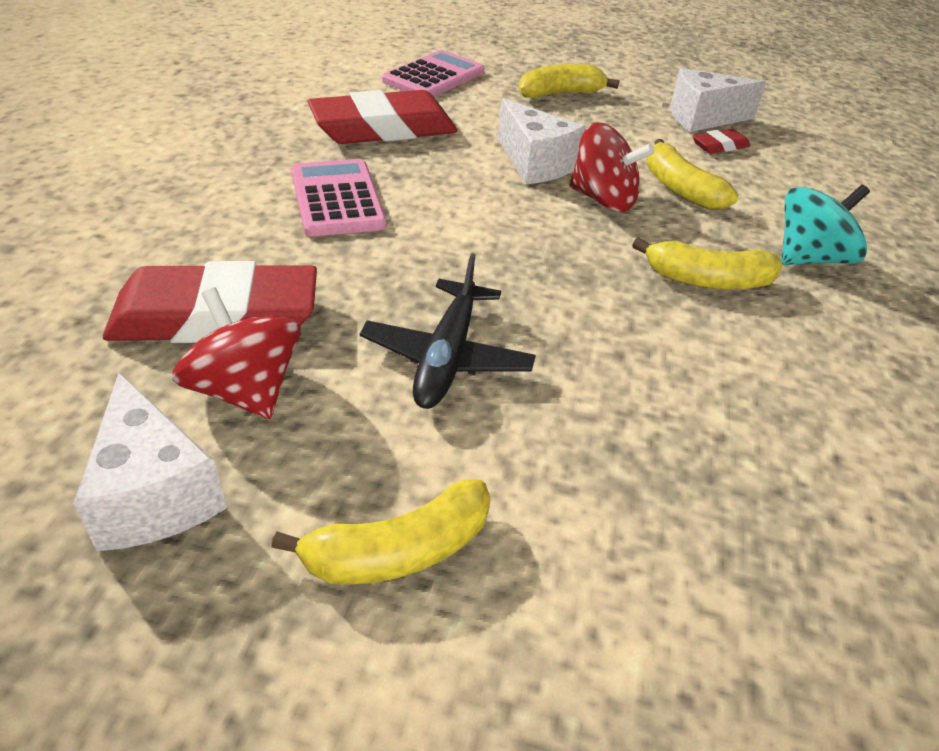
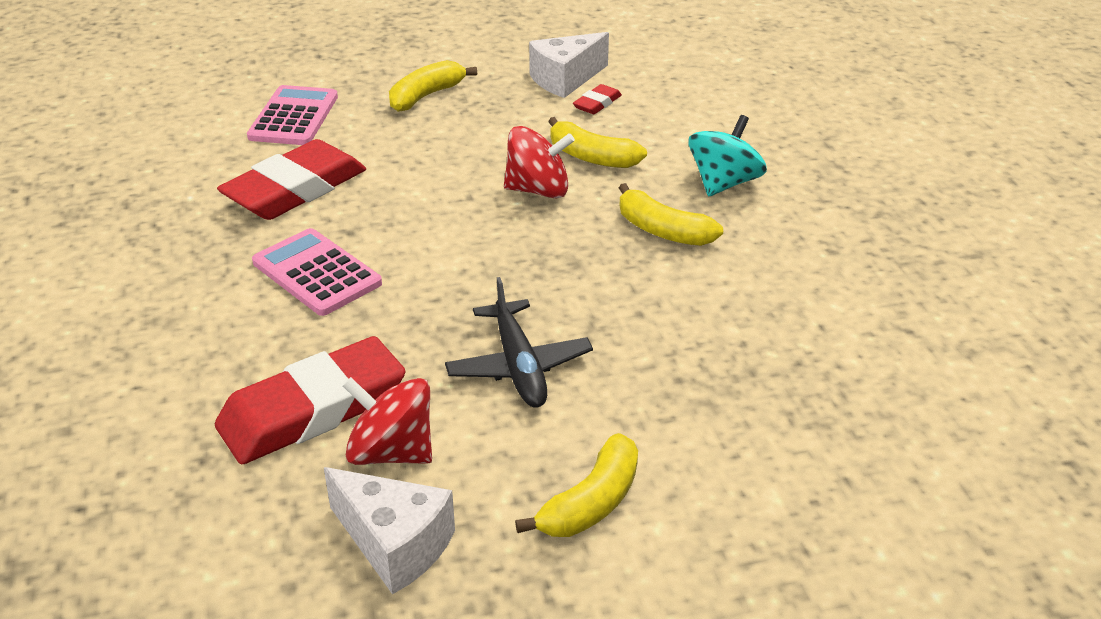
camera: 25 degrees left, 5 degrees down
(535, 163) = (458, 176): white cheese -> none
(707, 280) = (662, 231): yellow banana -> yellow banana turned 60 degrees clockwise

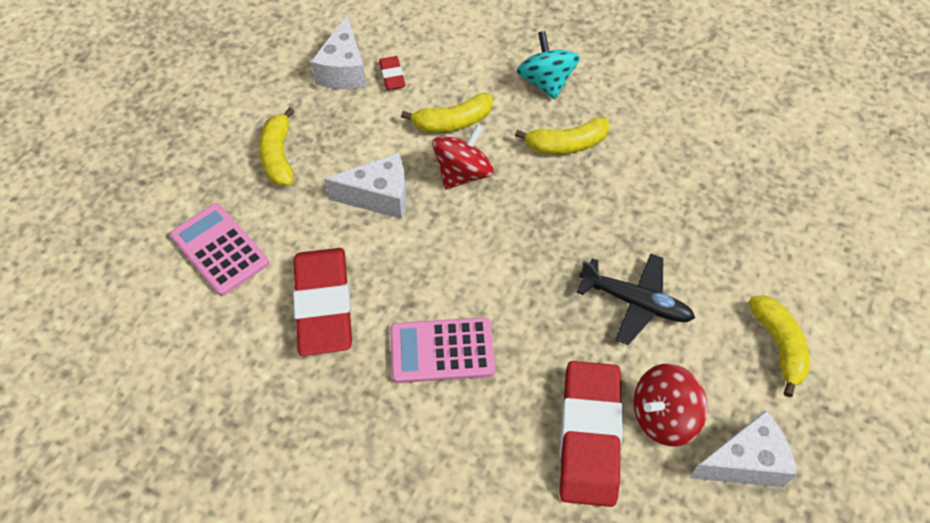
camera: 50 degrees left, 20 degrees up
(449, 161) = (379, 196): none -> white cheese

